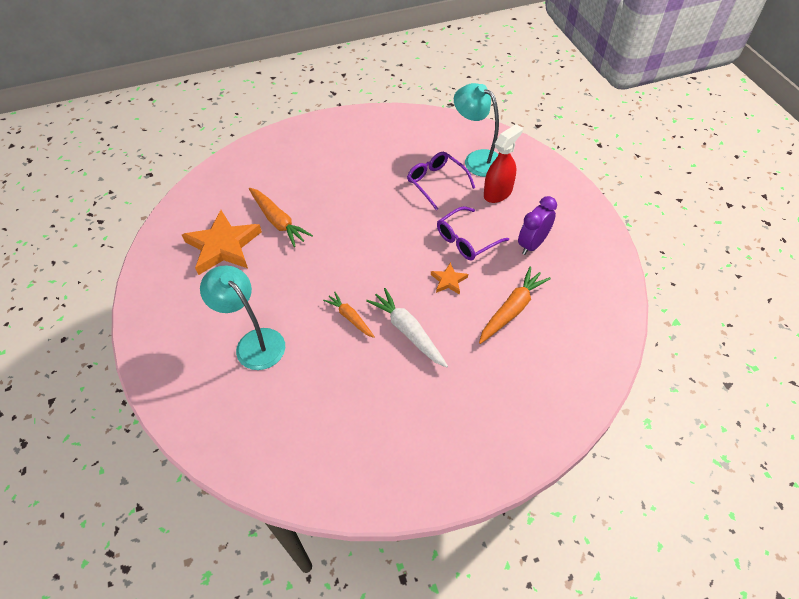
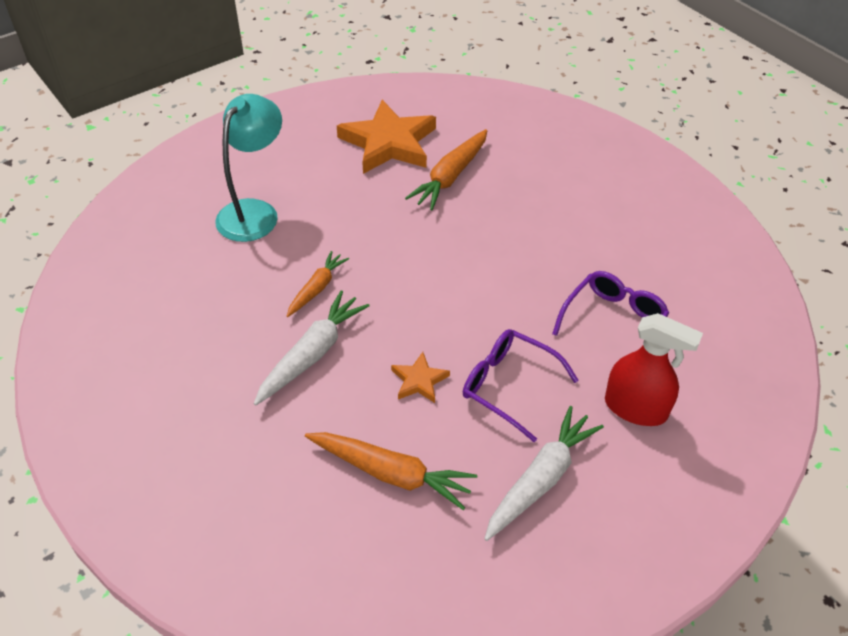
camera: 70 degrees right, 5 degrees down
(477, 159) = (699, 364): turquoise lamp -> none
(532, 244) = (541, 479): purple clock -> white carrot

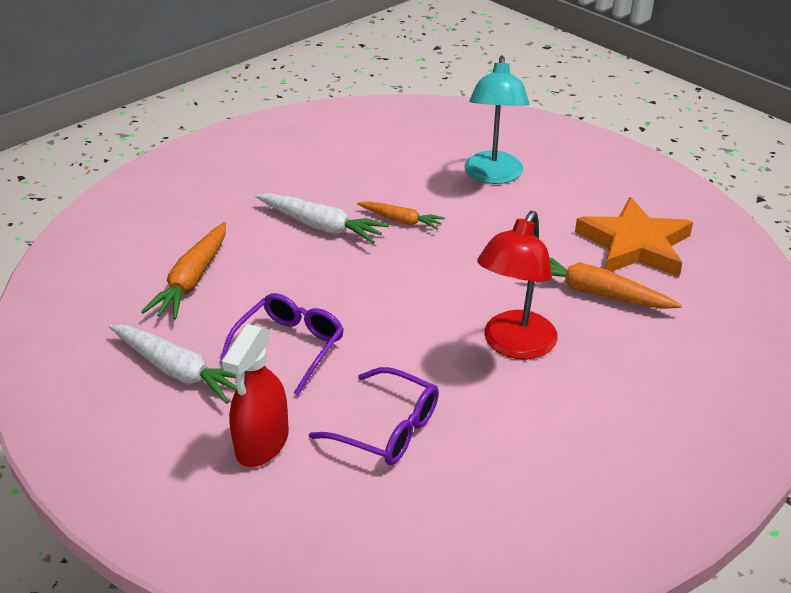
camera: 85 degrees right, 10 degrees down
(254, 212) = (493, 176): turquoise lamp -> turquoise lamp turned 75 degrees clockwise
(419, 380) = (294, 289): orange star -> none
(514, 234) = (514, 345): none -> red lamp

